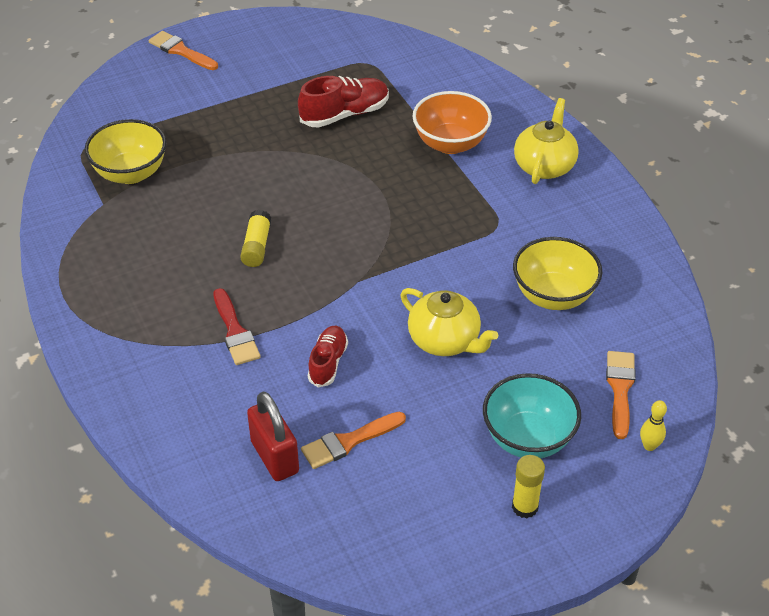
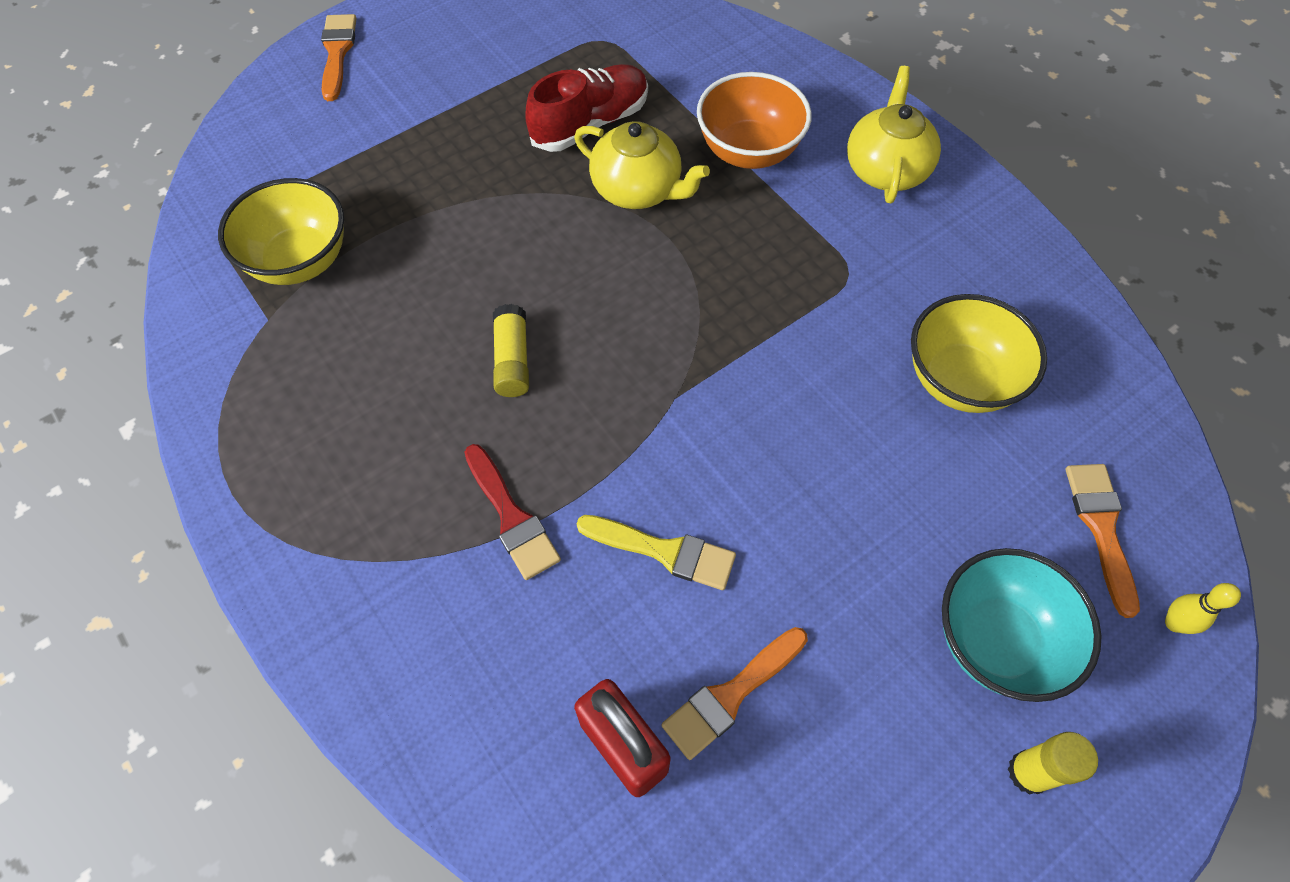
camera: 10 degrees left, 15 degrees up
(181, 51) = (337, 53): orange brush -> orange brush turned 60 degrees clockwise
(328, 363) = (664, 551): red shoe -> yellow brush
(445, 340) = (827, 483): yellow teapot -> yellow teapot (638, 190)

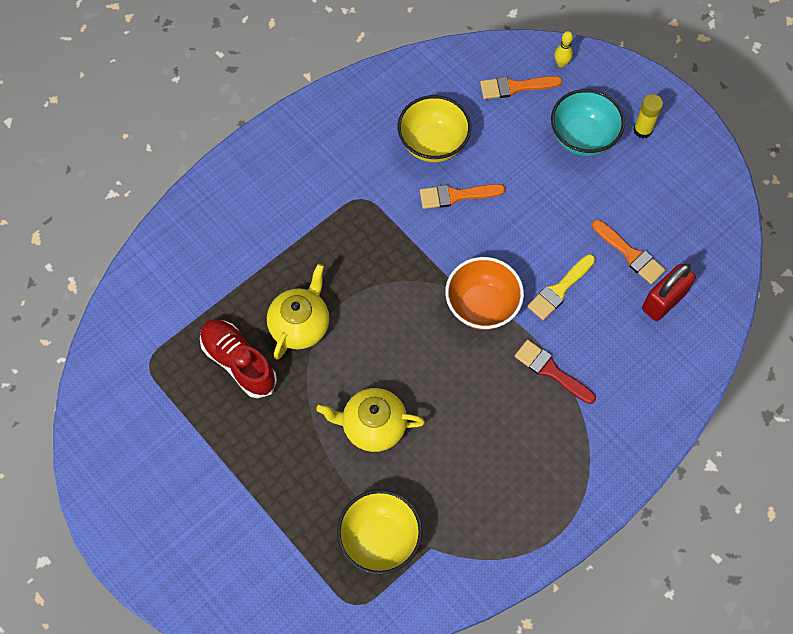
camera: 95 degrees left, 5 degrees up
(337, 53) = (165, 565): orange brush -> orange brush (456, 196)
(512, 360) = (446, 386): yellow glue stick -> none
(512, 517) = (551, 371): red brush -> red brush turned 105 degrees counterclockwise
(664, 551) = (559, 290): yellow brush -> yellow brush turned 150 degrees counterclockwise
(748, 151) = (261, 258): orange bowl -> orange bowl (482, 306)
(886, 169) = (273, 175): yellow teapot -> yellow teapot (373, 426)

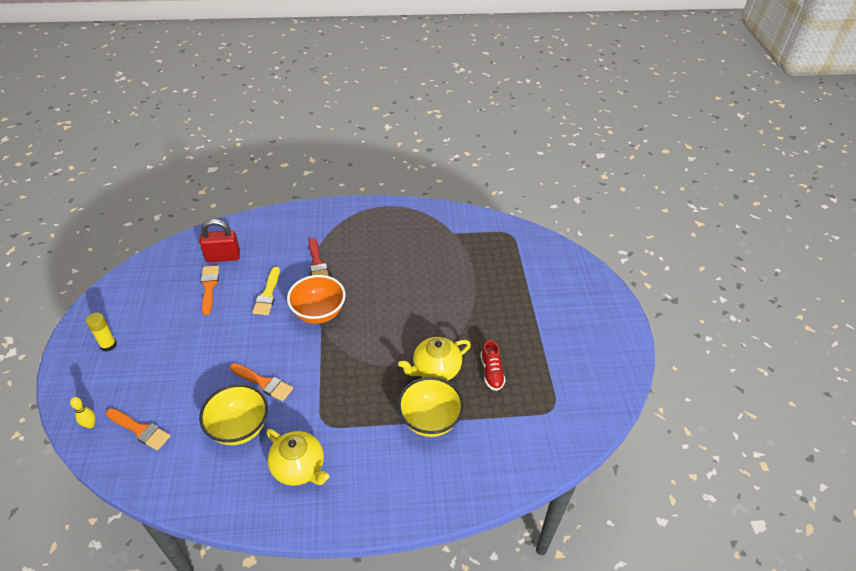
camera: 145 degrees left, 20 degrees down
(239, 362) = (491, 372): red shoe -> red shoe, size x0.65
(373, 426) = (437, 294): yellow teapot -> yellow teapot (299, 467)
(380, 539) = (476, 249): yellow bowl -> yellow bowl (430, 420)
(559, 290) = (267, 294): yellow brush -> yellow brush turned 105 degrees clockwise
(582, 138) = (147, 365): turquoise bowl -> none

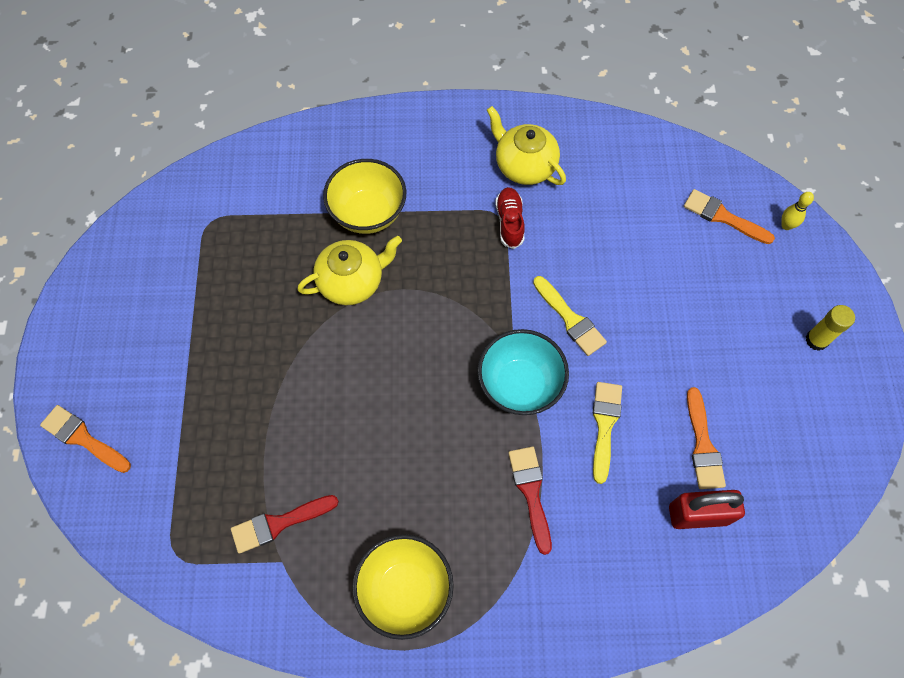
camera: 175 degrees left, 20 degrees up
(239, 428) = (602, 214): yellow bowl -> yellow bowl (405, 590)
(263, 383) = (583, 272): orange brush -> orange brush (83, 438)
(279, 351) = (570, 319): none -> yellow brush
(318, 313) = (520, 385): orange bowl -> turquoise bowl
(458, 247) = (279, 523): none -> red brush
(491, 372) = (276, 274): red shoe -> red shoe (509, 222)

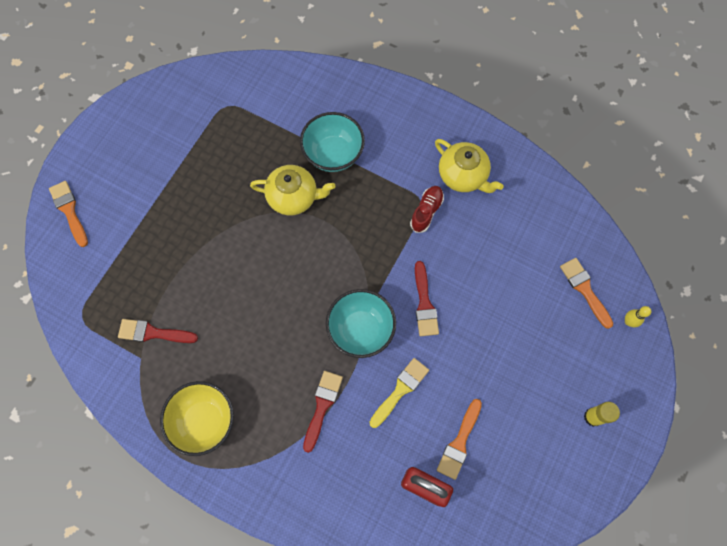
camera: 30 degrees right, 5 degrees up
(368, 213) = (333, 154): yellow bowl -> turquoise bowl
(524, 166) = (463, 175): yellow teapot -> yellow teapot turned 150 degrees clockwise
(570, 319) = (424, 304): yellow brush -> red brush

